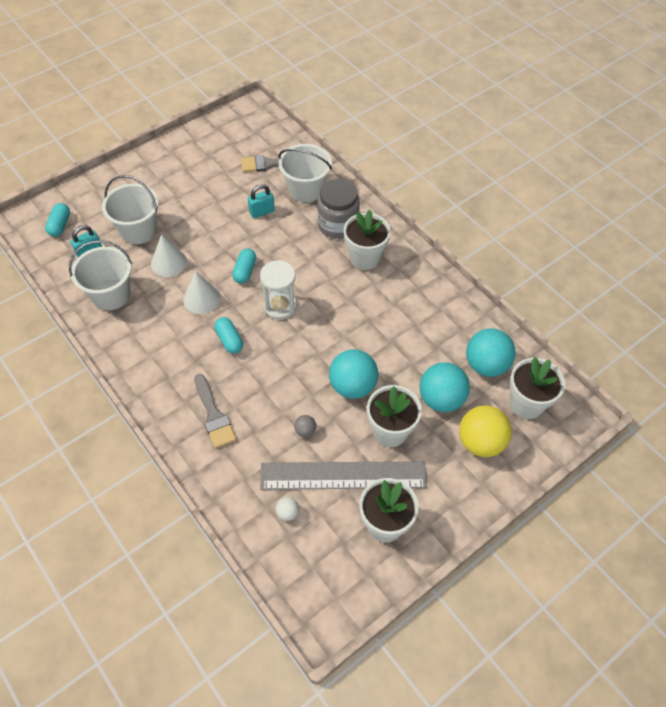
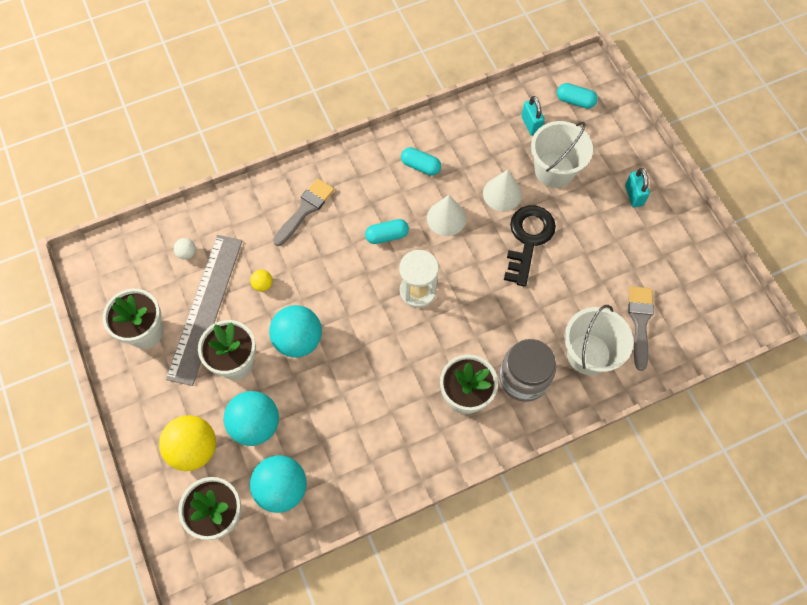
camera: 105 degrees right, 10 degrees up
(111, 295) = (471, 138): white bucket -> none
(212, 238) = (528, 239): none -> black key
(214, 415) = (305, 209): grey brush -> grey brush turned 135 degrees clockwise
(245, 271) = (474, 265): turquoise capsule -> turquoise capsule (420, 166)
(262, 212) = (559, 297): turquoise padlock -> turquoise padlock (633, 195)
(305, 430) = (263, 284): grey ball -> yellow ball

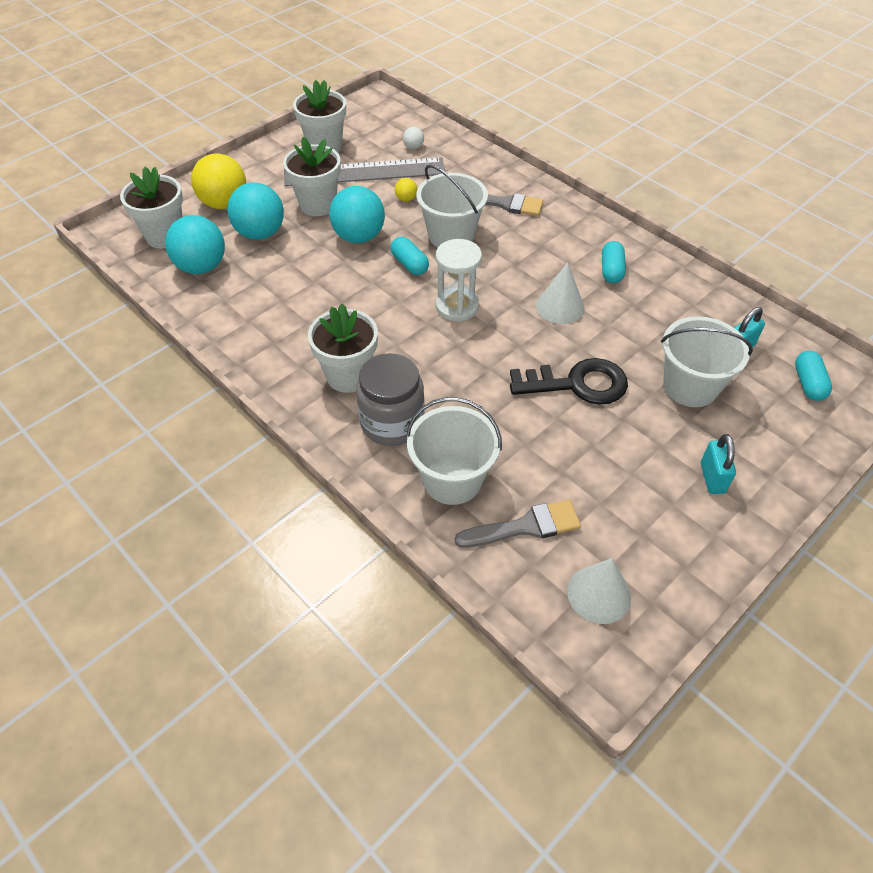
camera: 70 degrees right, 15 degrees down
(329, 265) = (451, 235): none -> white bucket
(387, 236) = (509, 267): turquoise capsule -> turquoise capsule (409, 264)
(502, 194) = (623, 346): white cone -> white cone (599, 594)
(633, 195) = (712, 478): turquoise padlock -> turquoise padlock turned 60 degrees counterclockwise

